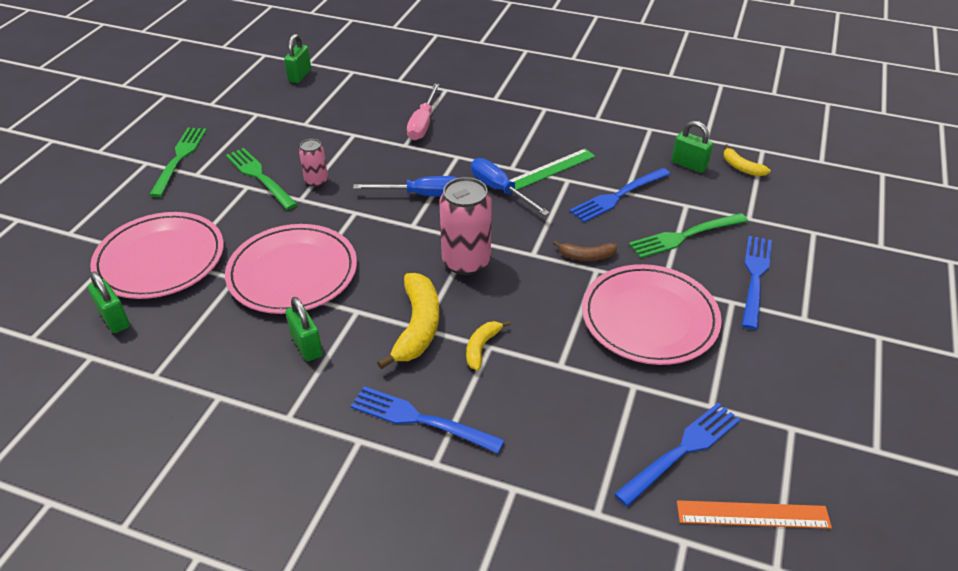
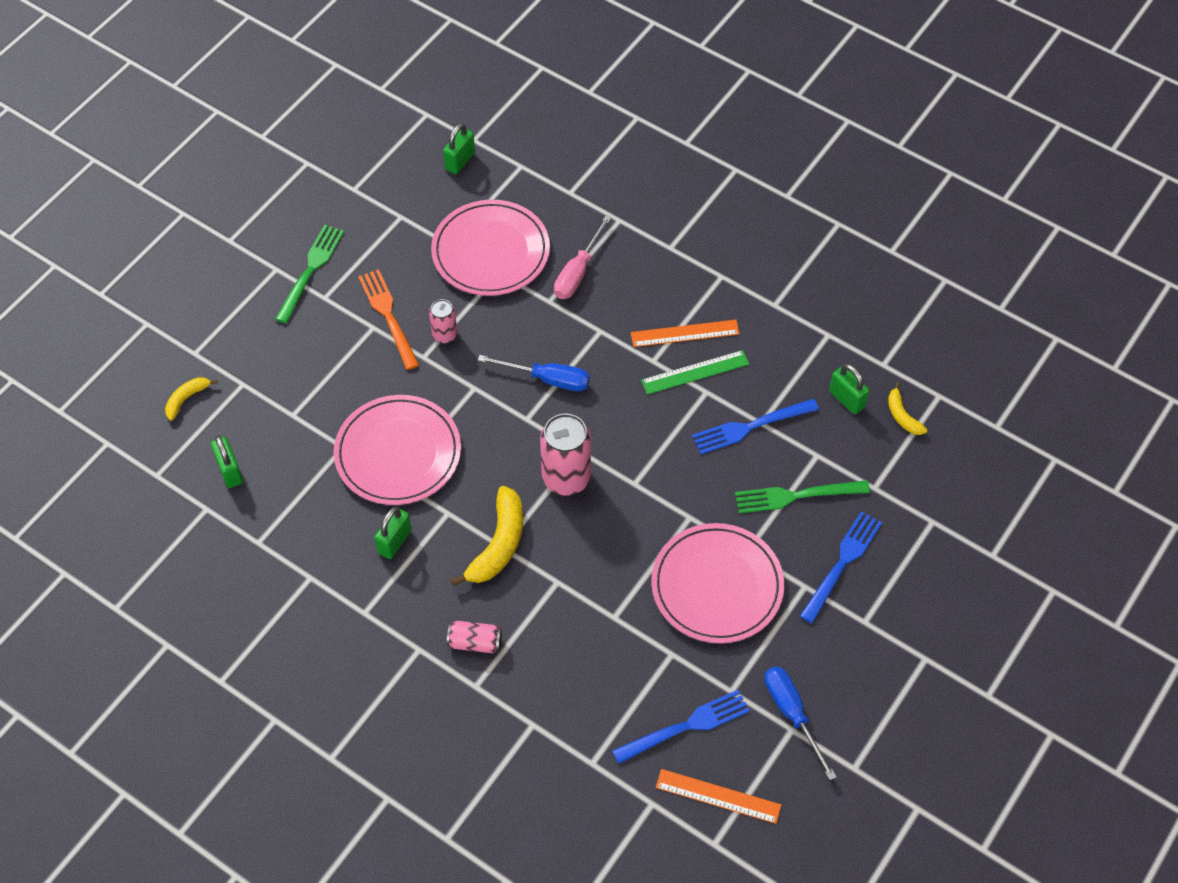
camera: 15 degrees right, 15 degrees up
(160, 259) = (277, 407): pink plate -> pink plate (491, 251)
(259, 177) = (388, 316): green fork -> orange fork
(306, 346) = (394, 541): green padlock -> green padlock turned 45 degrees clockwise
(420, 420) = (475, 642): blue fork -> pink can
(481, 347) = (550, 581): yellow banana -> yellow banana (186, 399)
(500, 190) = (630, 390): blue screwdriver -> blue screwdriver (792, 714)
(531, 146) = (685, 333): none -> orange ruler
(586, 256) = (686, 499): brown banana -> none

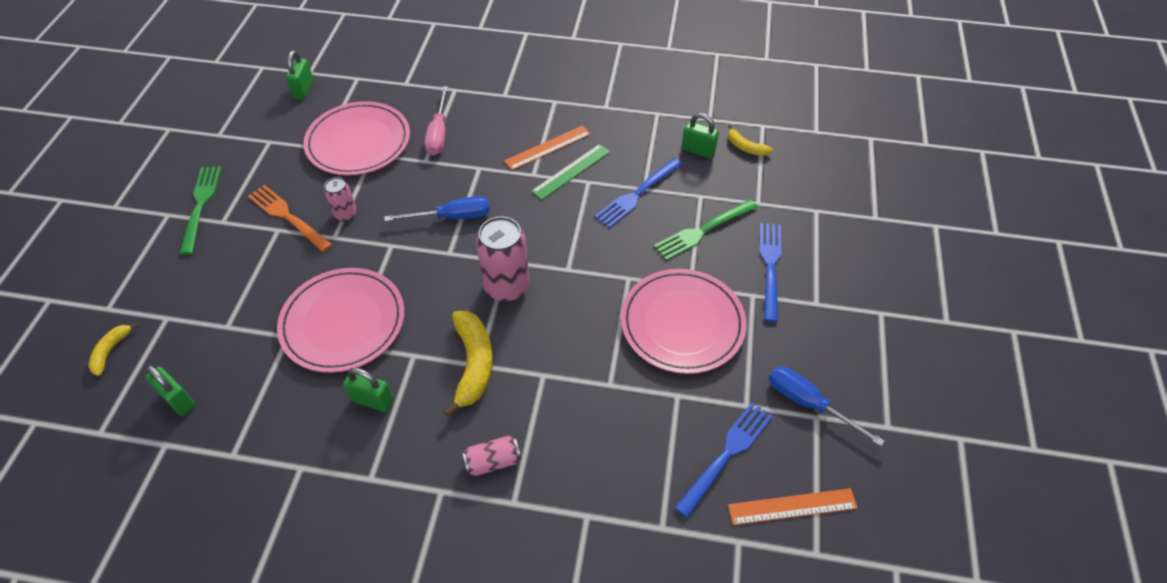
camera: 25 degrees left, 5 degrees down
(394, 541) = (372, 400): green padlock -> green padlock turned 75 degrees counterclockwise

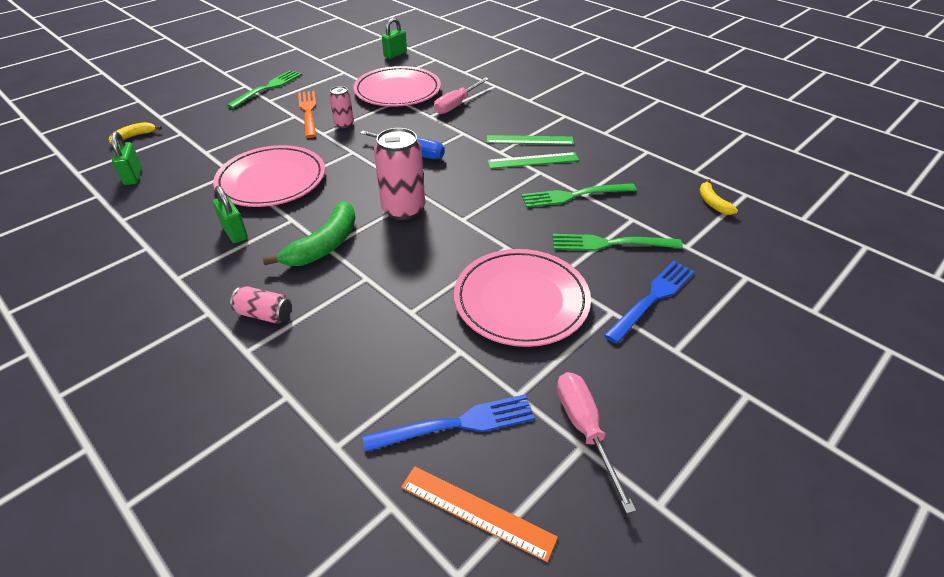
camera: 35 degrees right, 10 degrees down
(473, 364) = (324, 245): yellow banana -> green banana
(548, 147) = (529, 140): orange ruler -> green ruler
(637, 194) = (574, 195): blue fork -> green fork
(698, 150) = (661, 188): green padlock -> none
(808, 403) = (585, 429): blue screwdriver -> pink screwdriver

